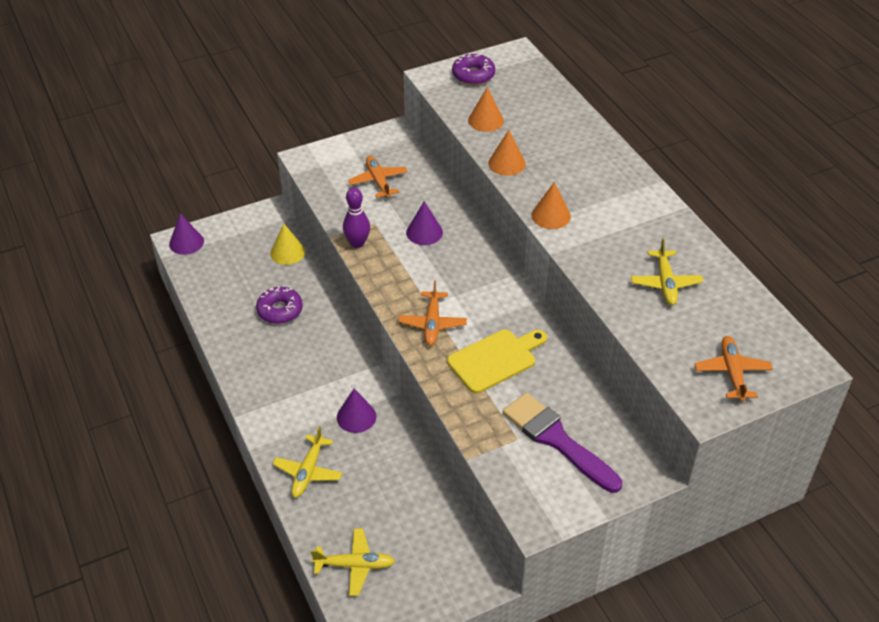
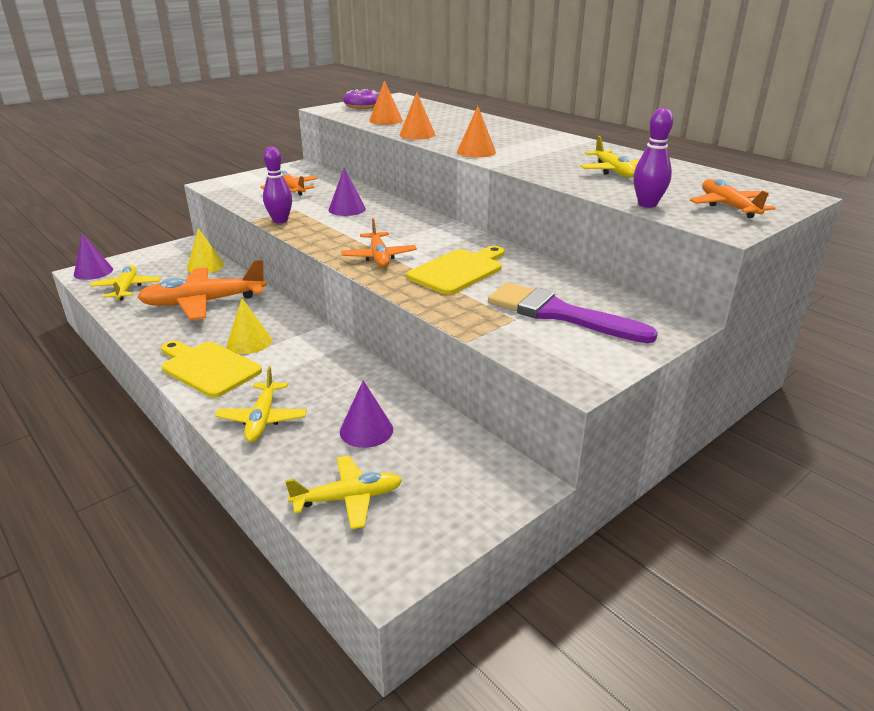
camera: 15 degrees left, 15 degrees down
(215, 275) = (127, 288): none -> yellow plane
(274, 401) = (208, 368): none -> yellow cutting board
(280, 310) = (203, 302): purple donut -> orange plane
(311, 375) = (249, 342): none -> yellow cone
(356, 417) = (310, 366): purple cone -> purple cone (366, 430)
(660, 354) = (647, 204): none -> purple bowling pin

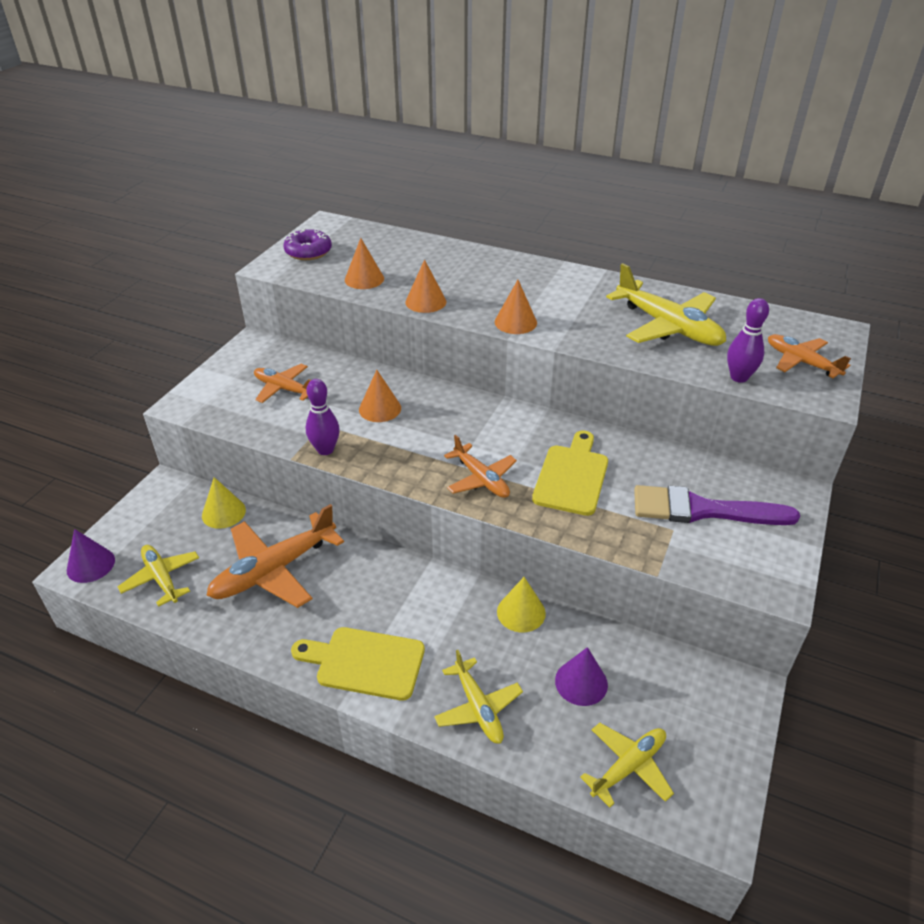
camera: 25 degrees left, 10 degrees up
(249, 342) = (376, 611): yellow cone -> yellow cone (521, 612)
(347, 209) = (380, 408): purple cone -> orange cone
(614, 171) = (668, 326): yellow plane -> yellow plane, size x1.66

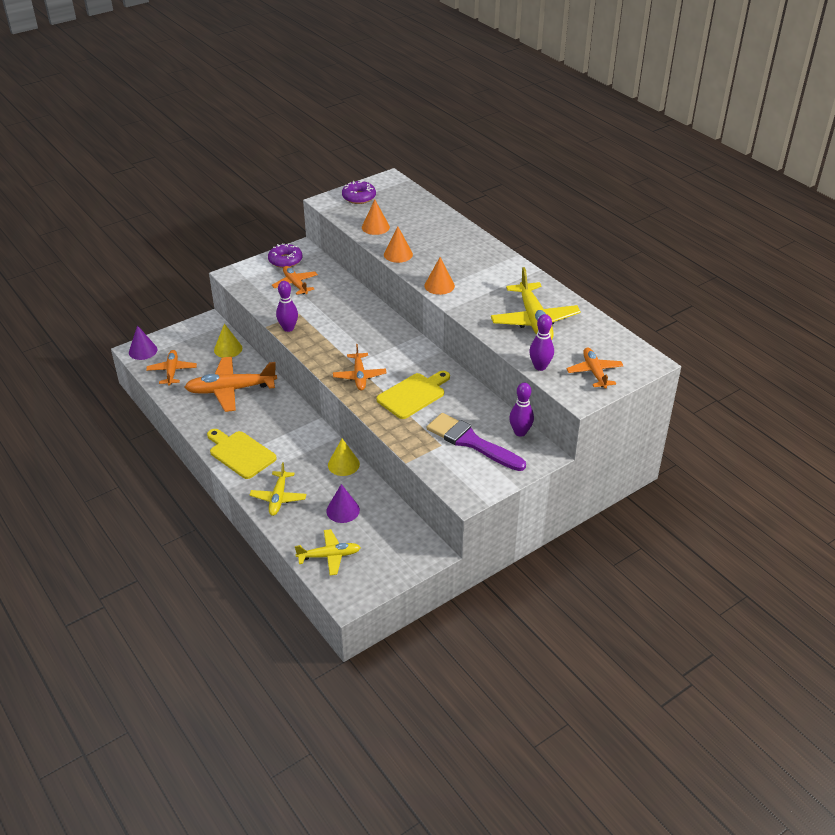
camera: 30 degrees right, 0 degrees up
(161, 578) = (172, 371): yellow plane -> orange plane
(244, 363) = (285, 260): none -> purple donut
(380, 408) = (339, 315): orange cone -> none
(741, 473) = (520, 432): none -> purple bowling pin

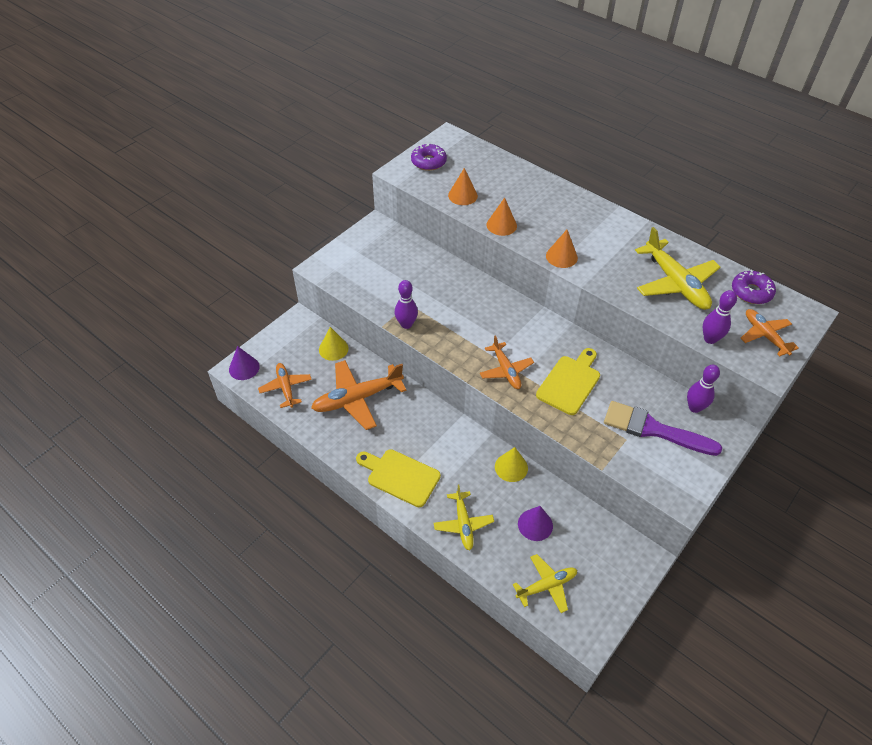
camera: 15 degrees left, 10 degrees up
(285, 260) = (366, 241): purple donut -> purple donut (751, 292)
(295, 284) = (389, 269): orange plane -> none

